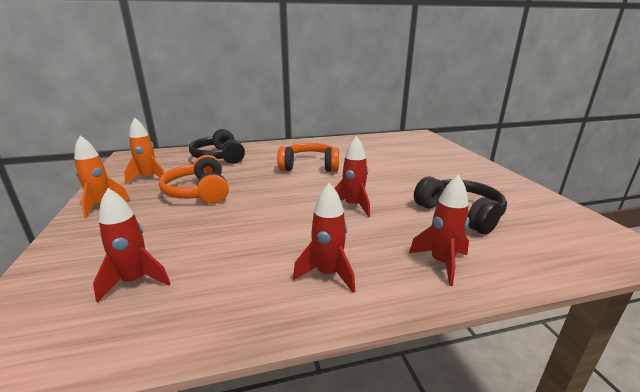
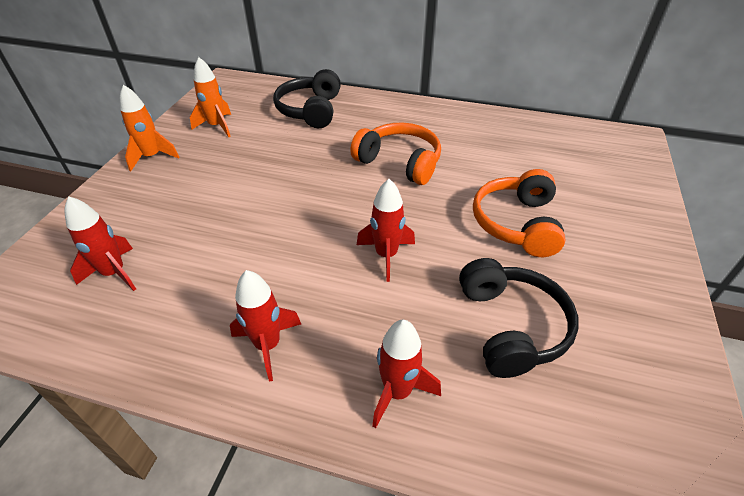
camera: 30 degrees right, 20 degrees up
(198, 192) = (246, 167): orange headphones -> orange headphones (516, 223)

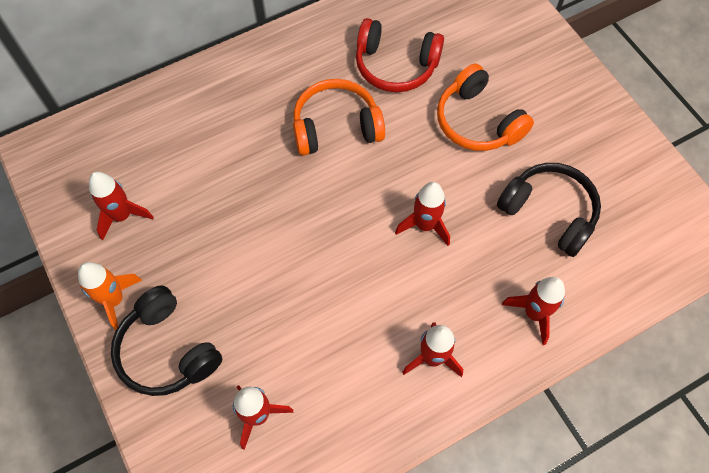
camera: 45 degrees left, 20 degrees up
(217, 126) = (122, 216): orange rocket -> red rocket
(310, 110) = (185, 125): black headphones -> black headphones (167, 350)
(488, 157) = (395, 66): none -> red headphones

